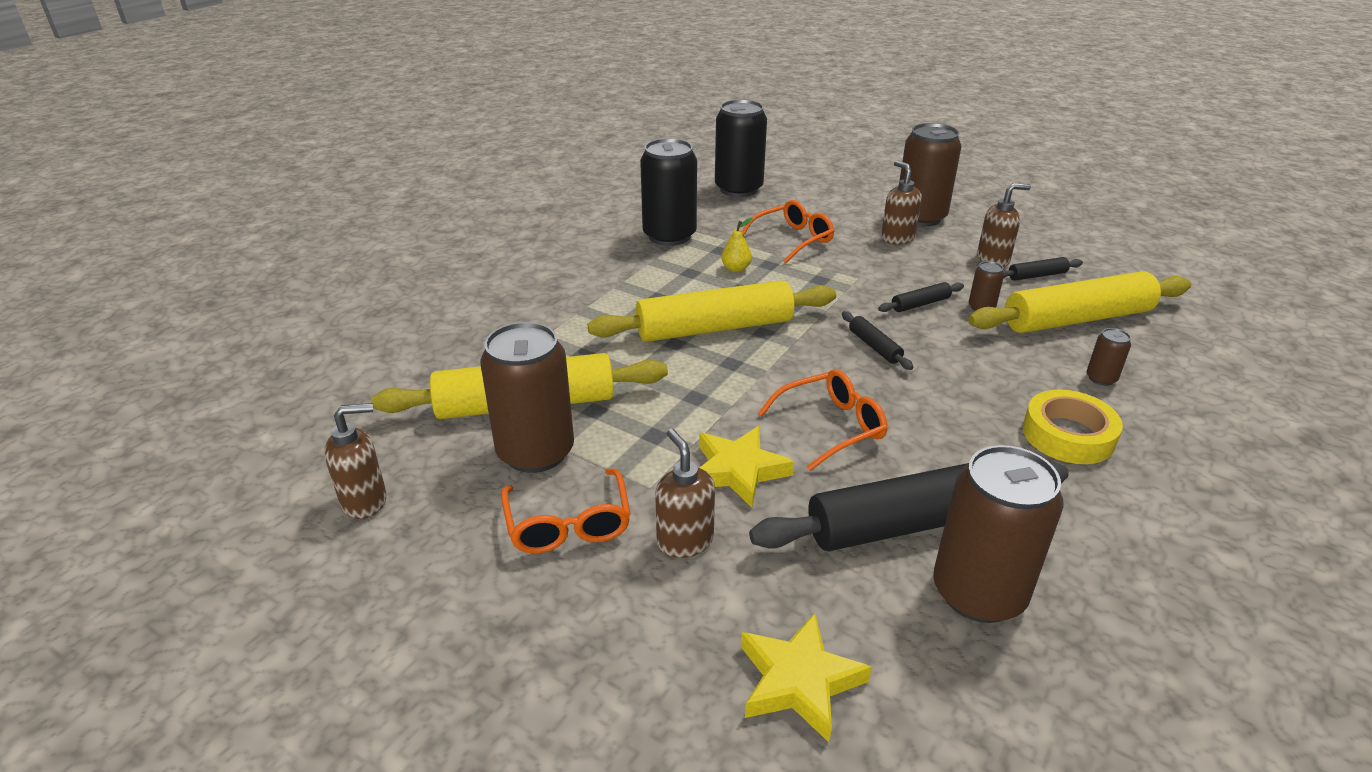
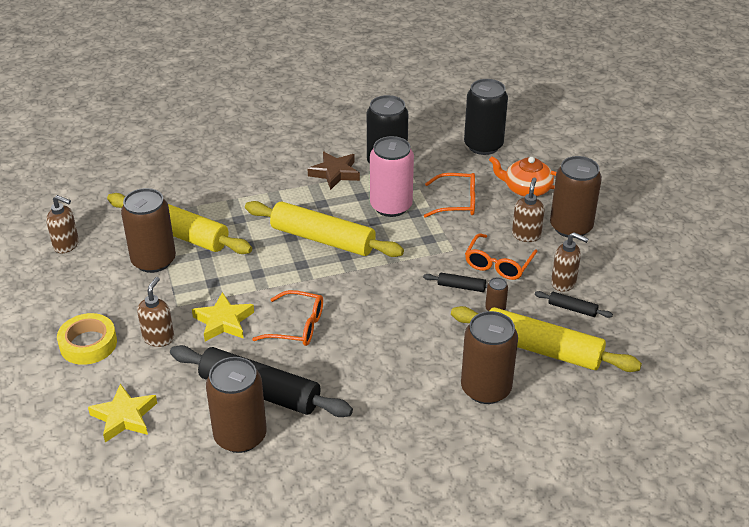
camera: 40 degrees right, 5 degrees up
(568, 524) = (125, 302): orange glasses -> orange glasses (498, 264)
(628, 265) = (335, 173): none -> brown star
(736, 269) = (391, 206): yellow pear -> pink can
(833, 205) = (526, 189): none -> orange teapot
(874, 347) = (390, 297): black rolling pin -> none
(1068, 435) = (408, 403): yellow tape -> yellow tape (88, 344)
(1101, 378) = (486, 389): brown can -> brown can, size x2.30

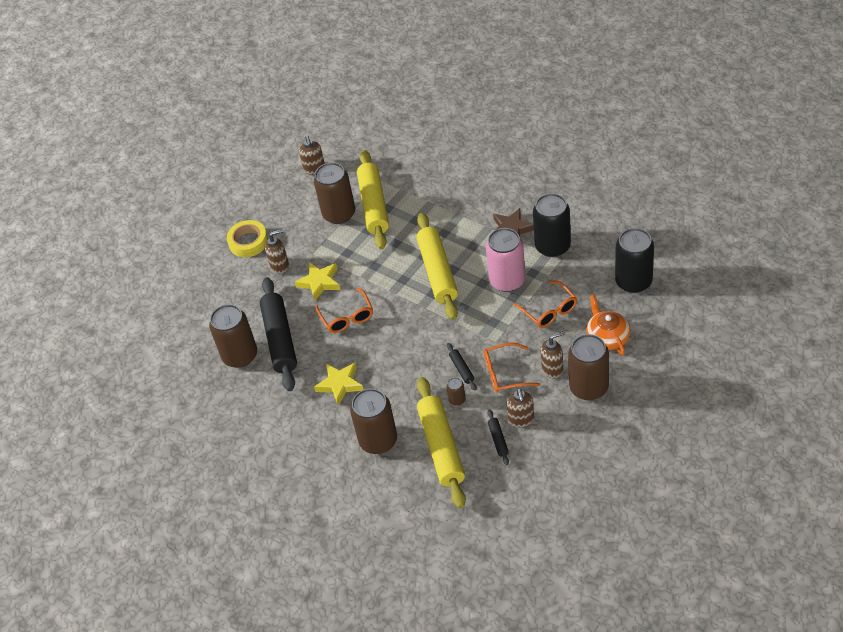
camera: 60 degrees right, 10 degrees up
(124, 417) = (211, 299): yellow star -> yellow star (340, 384)

